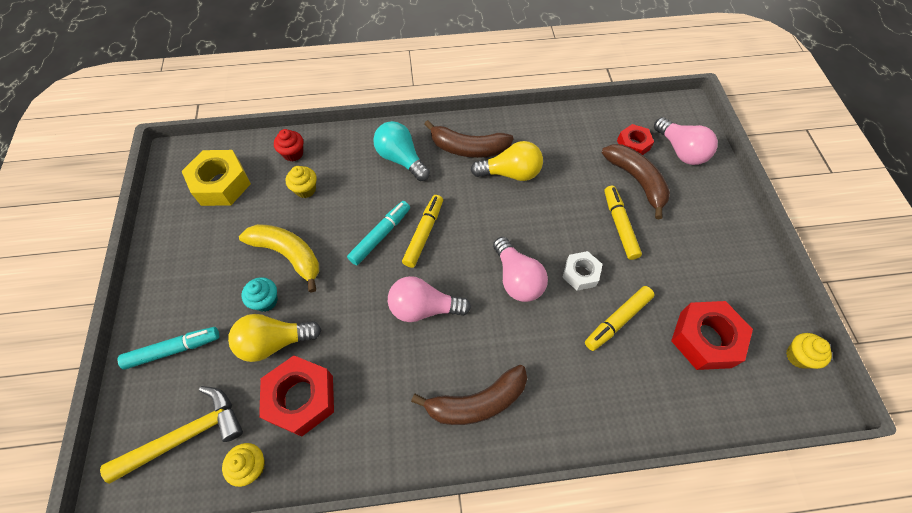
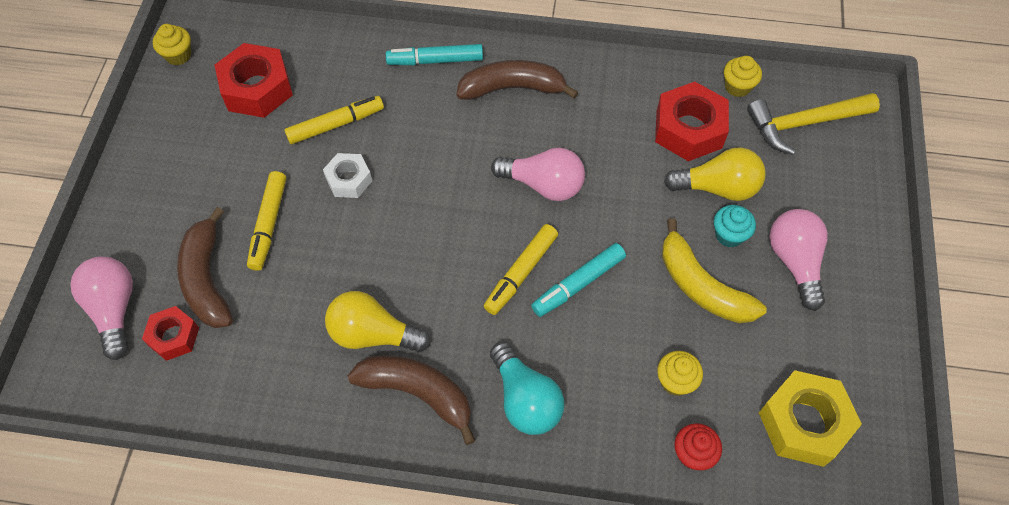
camera: 165 degrees left, 0 degrees up
(173, 349) = (832, 205): turquoise marker -> turquoise marker (435, 61)
(517, 278) = (425, 191): pink light bulb -> pink light bulb (794, 262)

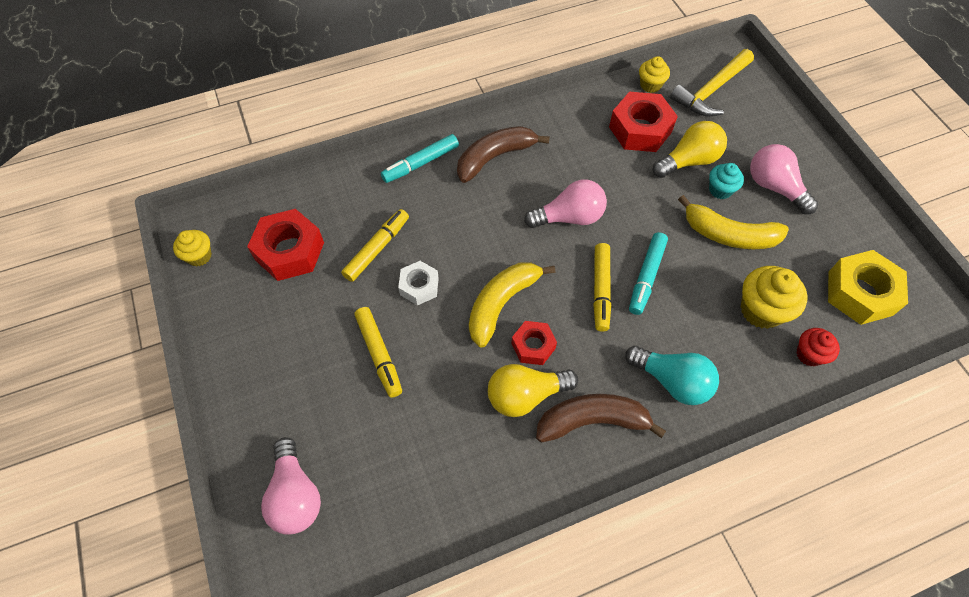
camera: 30 degrees left, 0 degrees up
(114, 309) = (295, 495): pink light bulb -> pink light bulb turned 150 degrees counterclockwise
(174, 336) = (365, 488): red nut -> red nut (533, 346)
(207, 279) = (359, 425): brown banana -> none
(414, 236) = (502, 303): none -> yellow banana
(675, 381) = (761, 310): yellow cupcake -> yellow cupcake, size x1.65

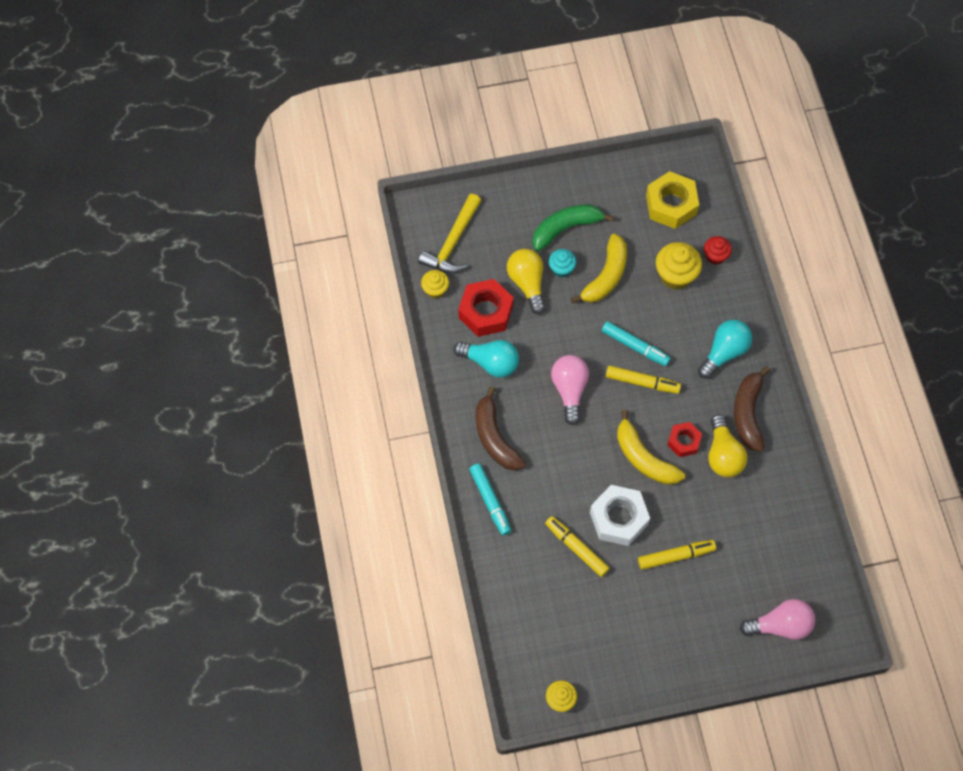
camera: 80 degrees left, 5 degrees up
(289, 251) = (567, 621): red nut -> none
(419, 286) = (618, 518): white nut -> white nut, size x1.69
(581, 142) = (490, 363): none -> turquoise light bulb
(711, 91) = (452, 243): yellow hammer -> yellow hammer turned 60 degrees clockwise
(774, 187) = (566, 228): pink light bulb -> green banana

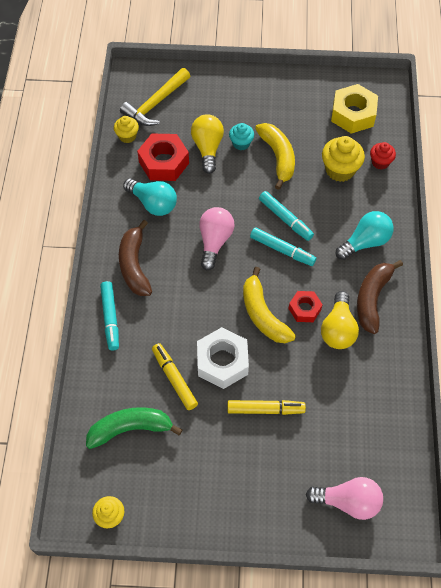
camera: 15 degrees right, 5 degrees down
(566, 228) = (255, 113): green banana -> green banana (130, 429)
(605, 276) = (278, 157): yellow banana -> yellow banana turned 60 degrees counterclockwise
(642, 382) = (282, 250): yellow marker -> turquoise marker

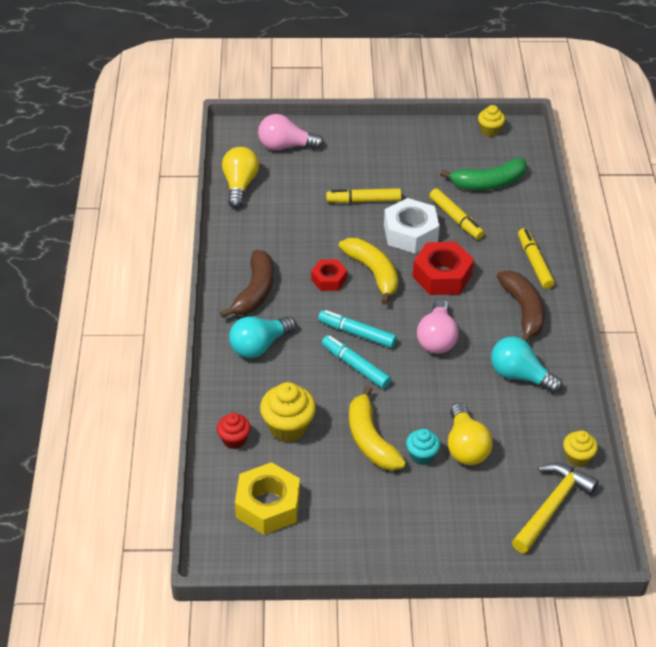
camera: 175 degrees right, 15 degrees down
(110, 318) = (534, 263): turquoise marker -> yellow marker
(164, 162) = (519, 425): red nut -> red nut (442, 276)
(338, 329) = (293, 264): yellow light bulb -> yellow light bulb (239, 185)

